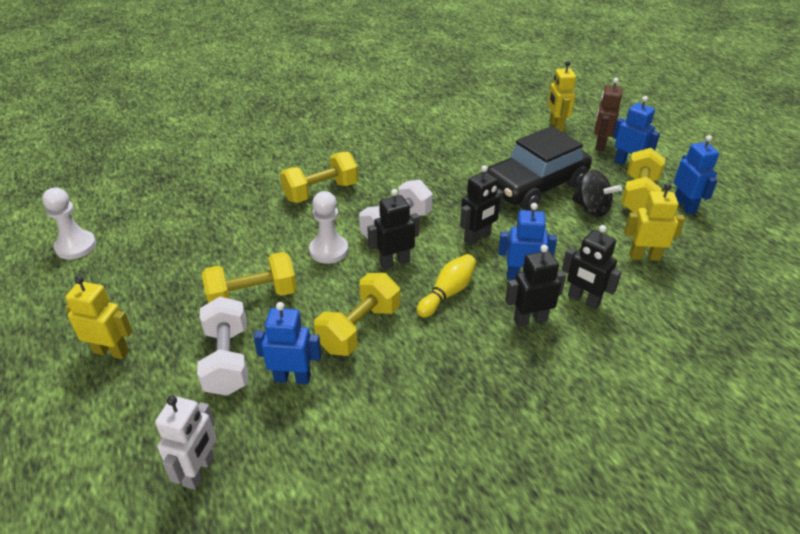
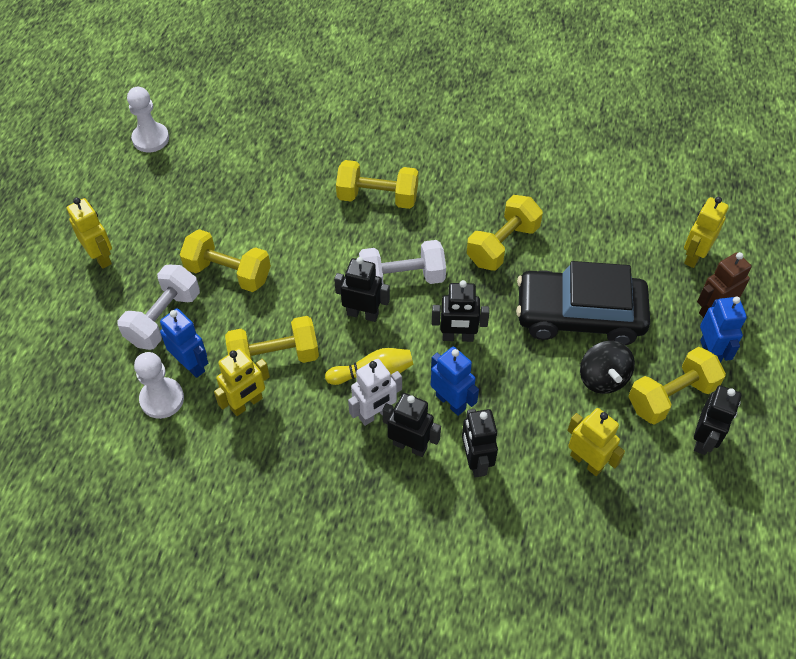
camera: 40 degrees right, 15 degrees up
(199, 471) = (77, 392): white robot -> white robot (375, 414)
(329, 250) = (324, 266): white pawn -> white pawn (162, 399)
(374, 374) = (247, 404): none -> yellow robot
(440, 175) = (502, 245): none -> yellow dumbbell
(684, 206) = (704, 440): blue robot -> black robot

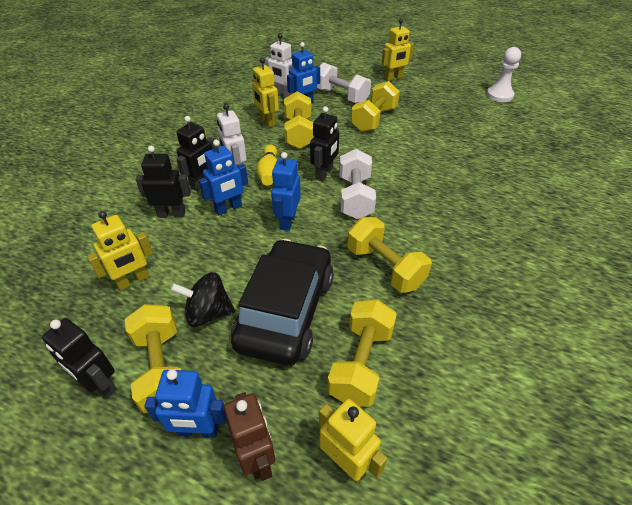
camera: 100 degrees right, 10 degrees down
(162, 399) = (283, 94): white pawn -> white robot
(377, 197) = (446, 193): yellow dumbbell -> yellow dumbbell (361, 363)
(458, 337) = (287, 221): black robot -> blue robot

